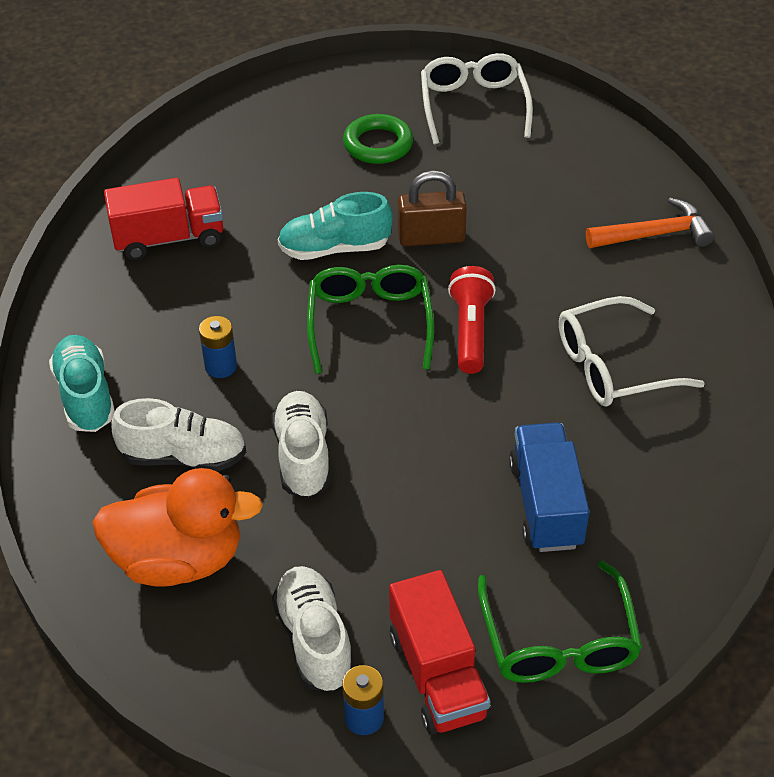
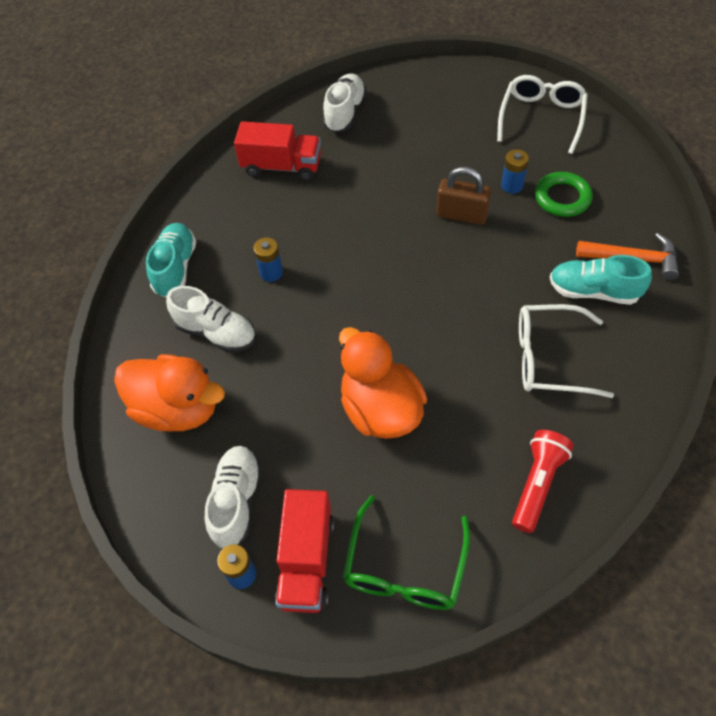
camera: 25 degrees right, 10 degrees up
(303, 456) = (294, 358): white shoe -> white shoe (345, 113)
(334, 248) = (389, 205): turquoise shoe -> turquoise shoe (593, 291)
(370, 323) = (387, 270): green glasses -> none
(378, 144) = (457, 131): green ring -> green ring (562, 198)
(442, 480) = (380, 409): none -> orange duck
(470, 331) = (455, 297): red flashlight -> red flashlight (537, 484)
(475, 190) = (512, 185): none -> blue battery
(546, 504) = (446, 454): blue truck -> none

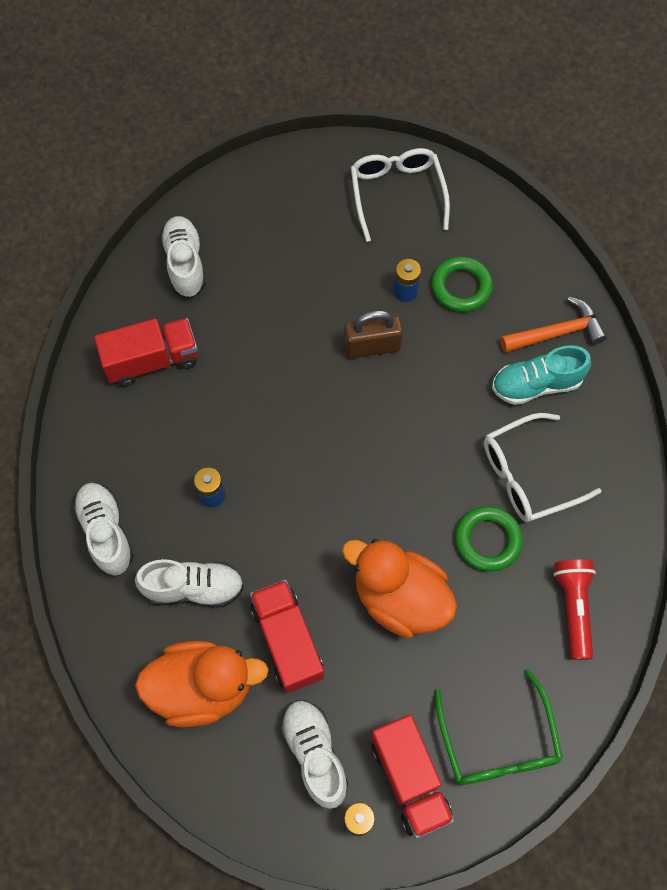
camera: 30 degrees left, 10 degrees up
(175, 268) = (106, 532): turquoise shoe -> white shoe
(267, 403) = (287, 641): none -> red truck
(485, 395) = (487, 540): none -> green ring

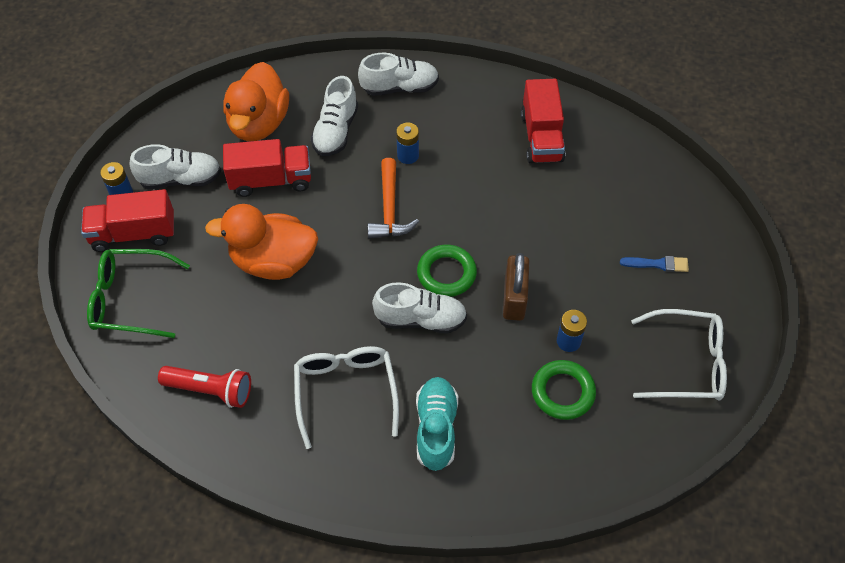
camera: 105 degrees right, 10 degrees down
(185, 264) = (634, 175): white shoe -> white shoe (421, 319)
(293, 229) = (657, 264): none -> blue brush
(399, 598) = (273, 261): orange duck -> orange duck turned 135 degrees counterclockwise
(487, 540) = (297, 340): green ring -> green ring (446, 273)
(556, 333) = (488, 467): orange hammer -> orange hammer (389, 209)

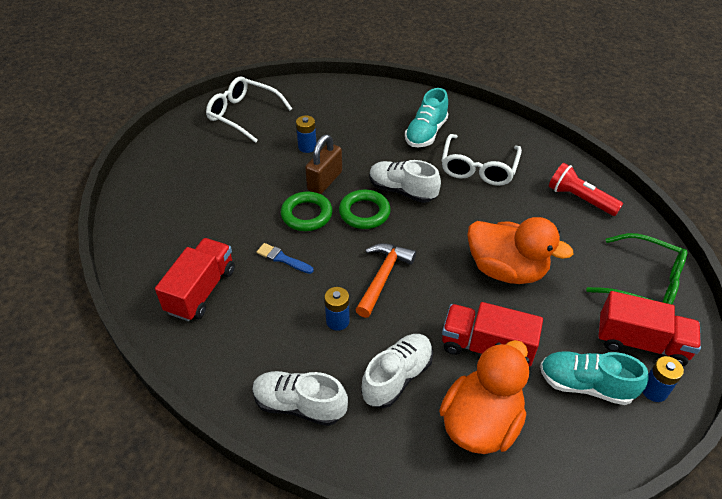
camera: 155 degrees left, 10 degrees down
(181, 179) = (585, 385): white shoe -> turquoise shoe
(562, 392) = (333, 125): green ring -> green ring (306, 215)
(657, 264) = (205, 167): blue brush -> blue brush (283, 259)

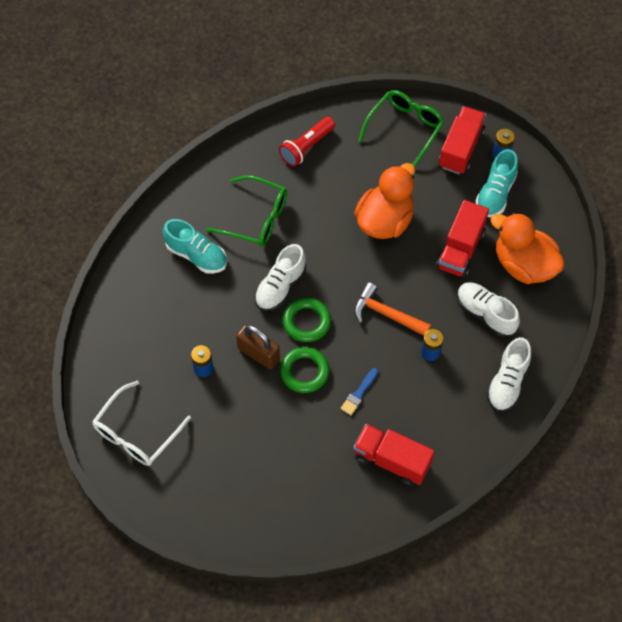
camera: 85 degrees left, 15 degrees up
(478, 168) = (256, 218): white glasses -> green glasses

